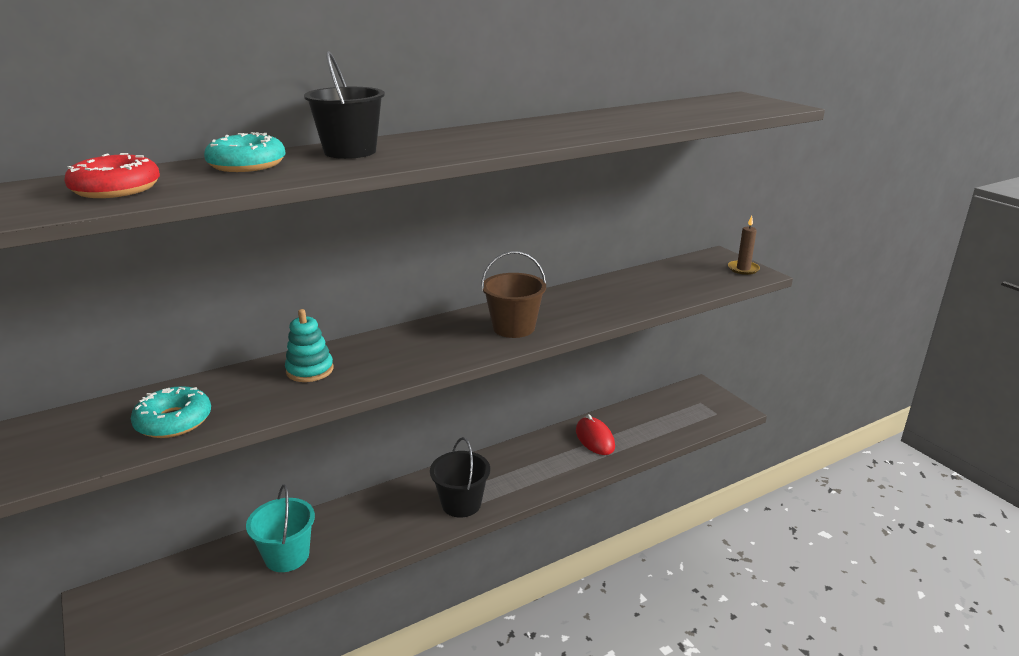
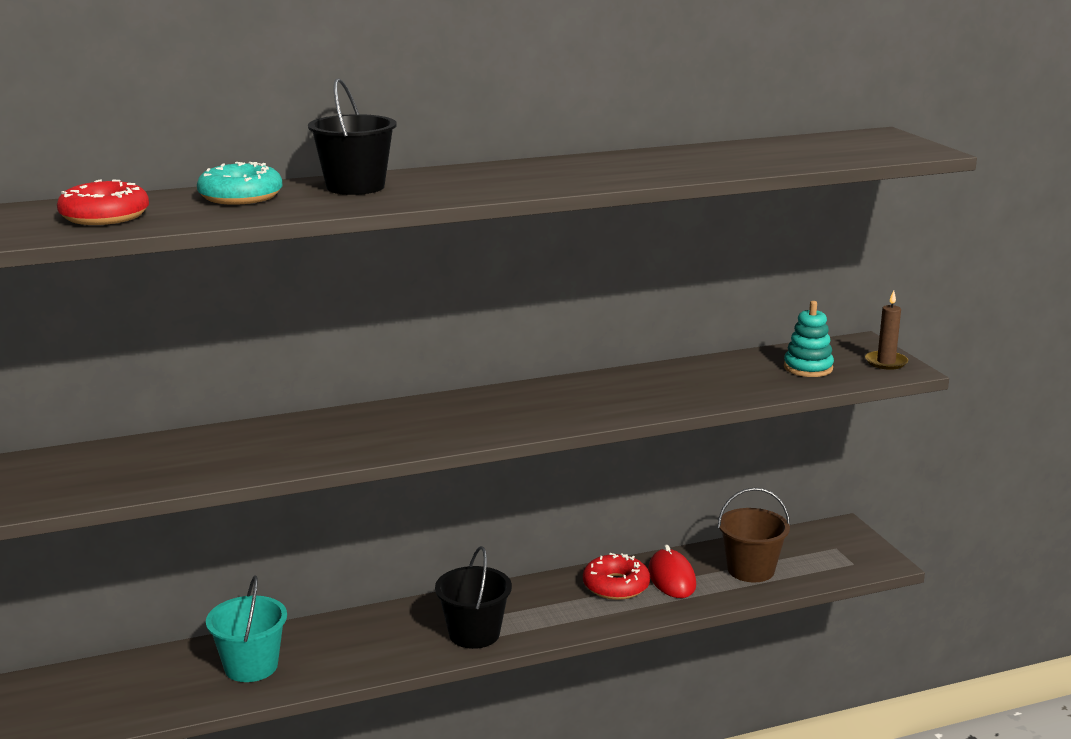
camera: 10 degrees right, 5 degrees down
(173, 421) = (137, 474): turquoise donut -> none
(310, 370) = (294, 436): turquoise stacking toy -> turquoise stacking toy (808, 368)
(513, 328) = (549, 410): brown bucket -> brown bucket (750, 570)
(556, 449) = (616, 586): none -> red donut

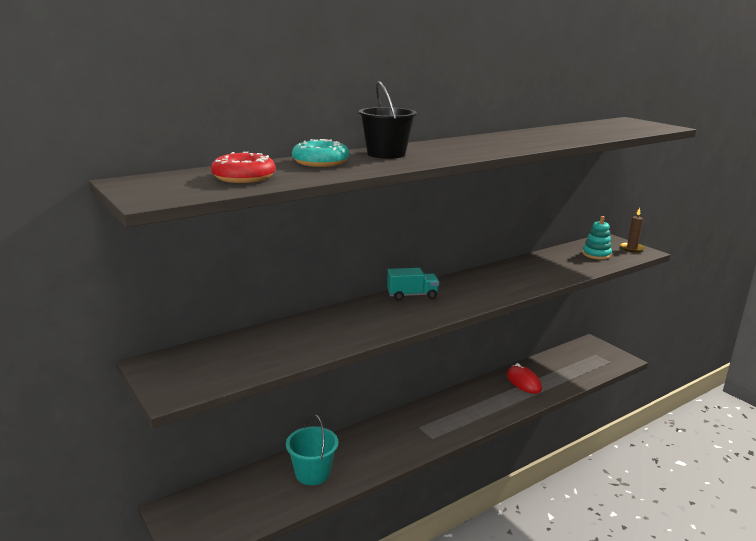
camera: 15 degrees left, 0 degrees up
(431, 408) = (412, 295): none -> turquoise truck
(474, 634) = (436, 431): black bucket -> none
(616, 586) = (497, 390): red donut -> none
(750, 570) = (561, 372): brown bucket -> none

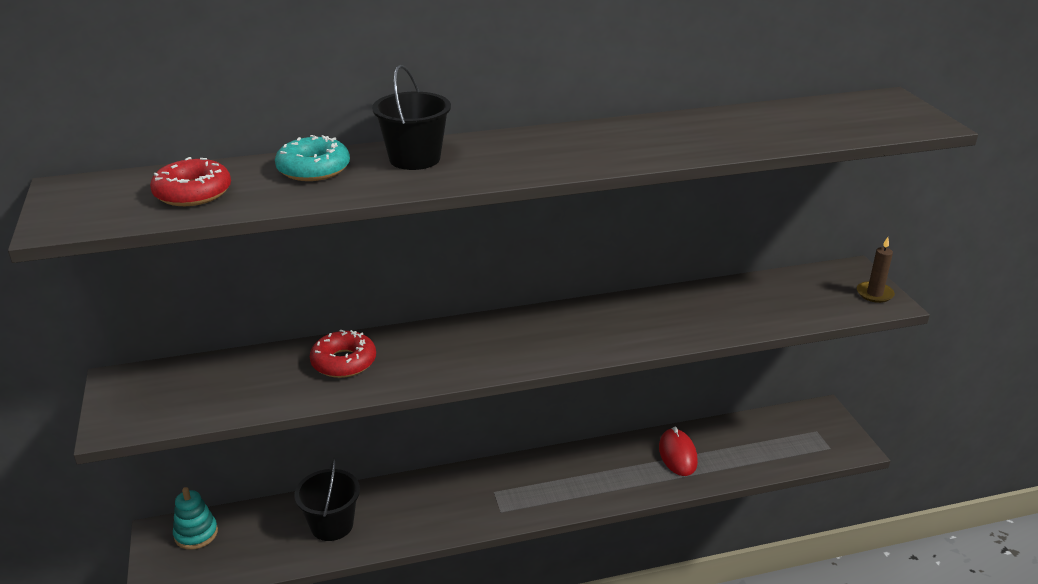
camera: 20 degrees right, 10 degrees up
(312, 473) = (332, 525): turquoise bucket -> black bucket
(330, 326) = (344, 362): none -> red donut
(412, 295) = (481, 329): turquoise truck -> none
(596, 254) = (806, 297): turquoise stacking toy -> turquoise stacking toy (196, 534)

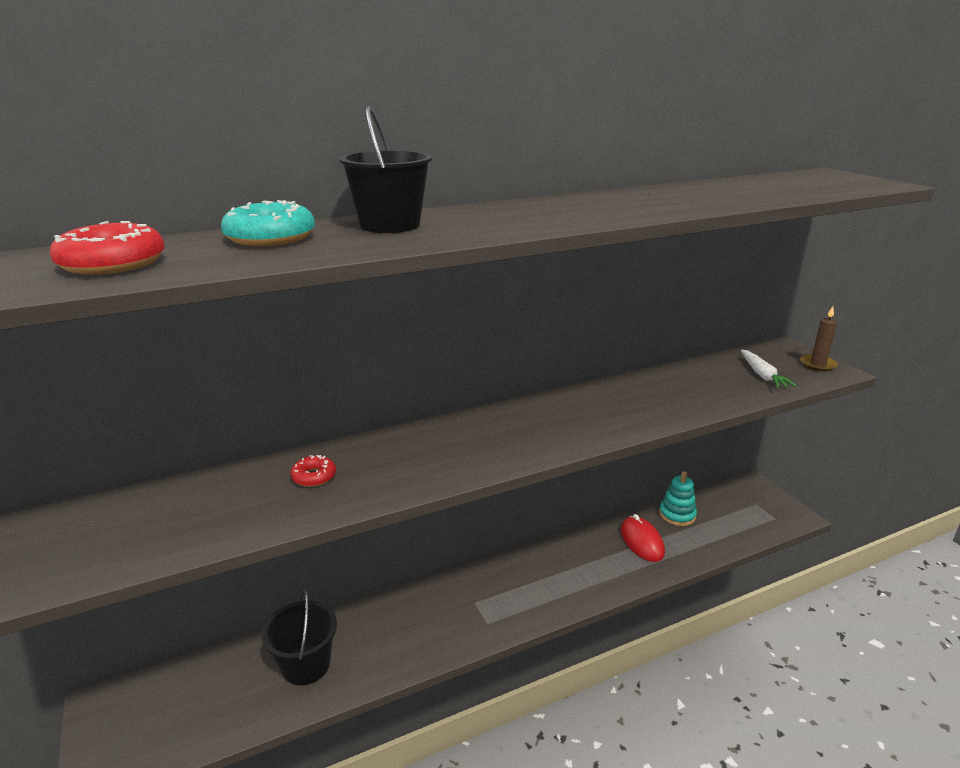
camera: 10 degrees left, 5 degrees down
(196, 534) = (145, 699): turquoise stacking toy -> turquoise stacking toy (677, 515)
(344, 362) = (314, 476): red donut -> red donut, size x0.59
(807, 301) = (762, 375): none -> white carrot

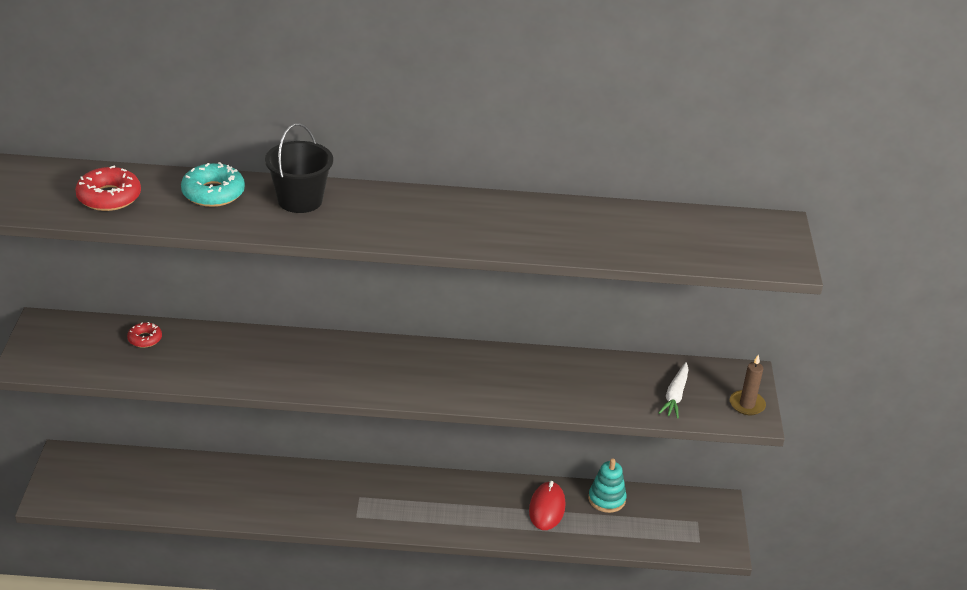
camera: 25 degrees right, 10 degrees up
(306, 665) = (207, 488): black bucket -> none
(314, 476) = (227, 352): red donut -> red donut (145, 339)

